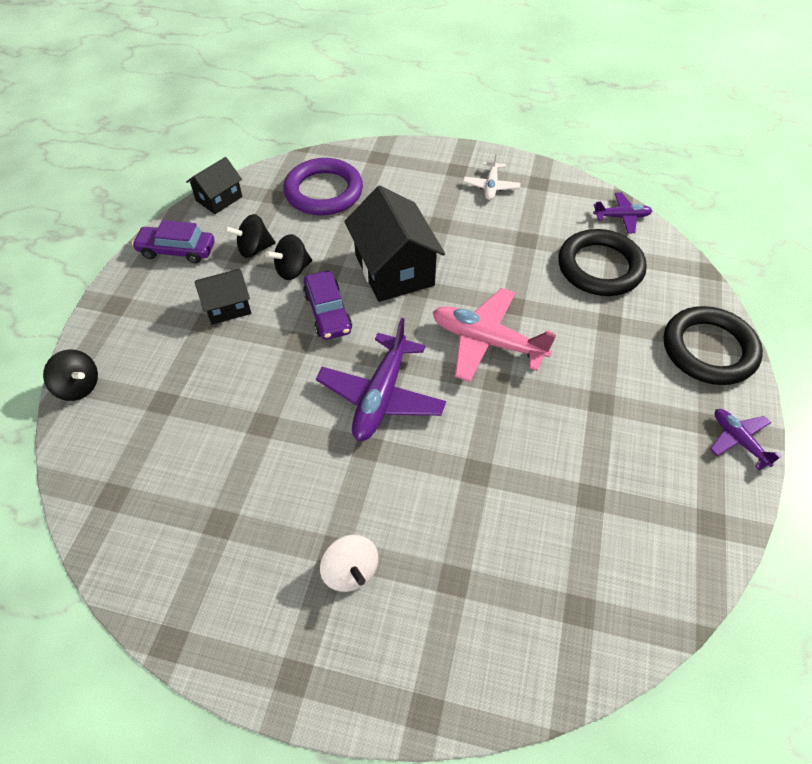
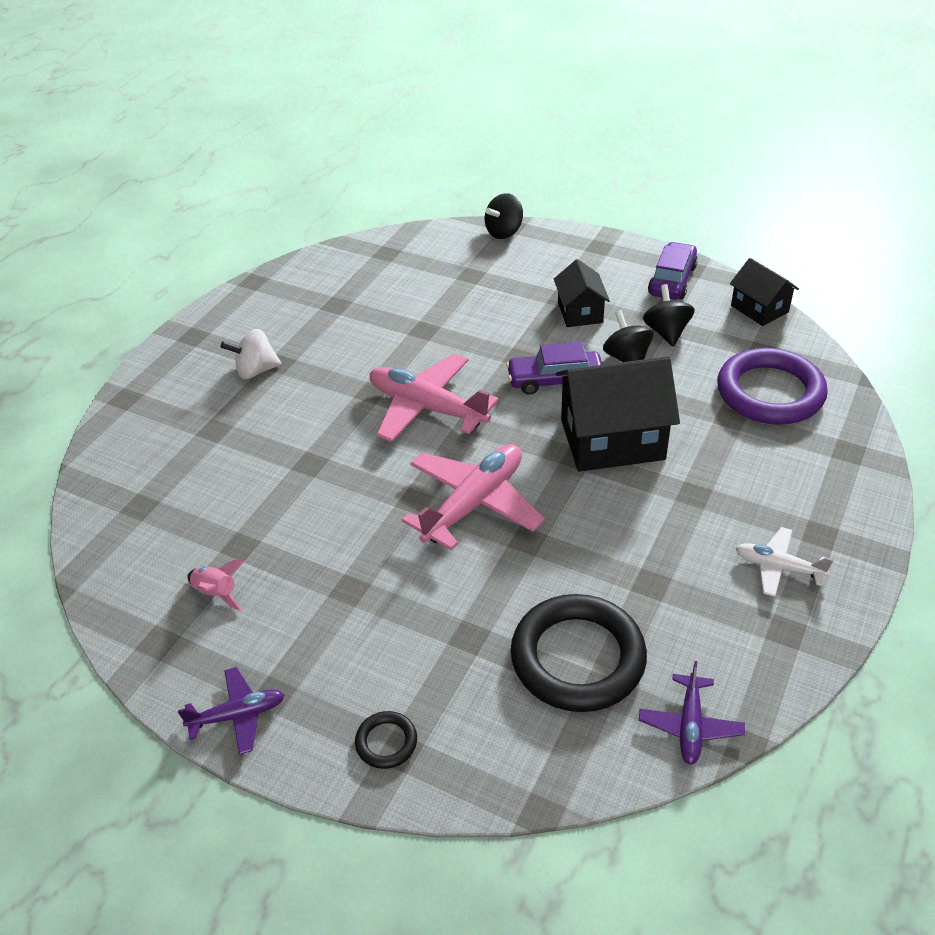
camera: 105 degrees right, 10 degrees down
(381, 396) = (427, 408): purple plane -> pink plane
(646, 496) = (217, 593): none -> pink rocket
(709, 349) = (386, 742): black ring -> black ring, size x0.44

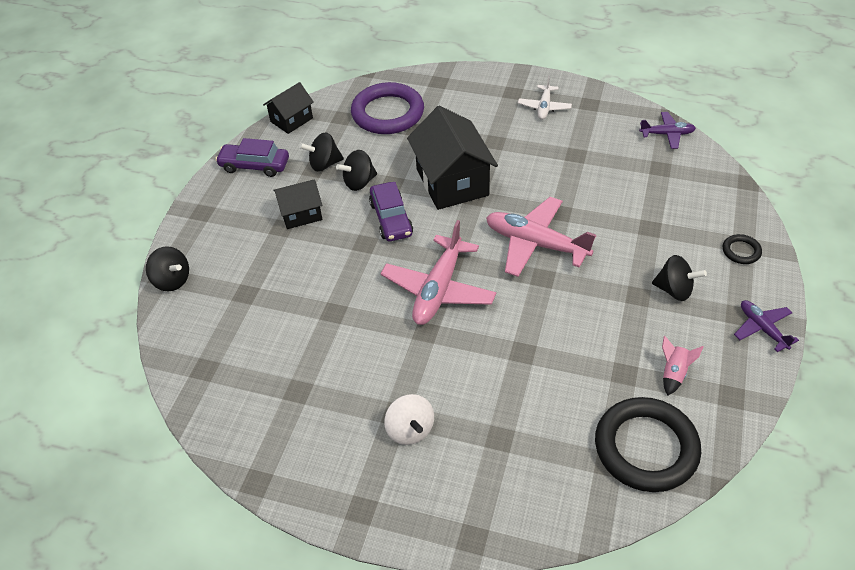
camera: 100 degrees left, 5 degrees up
(343, 632) = (674, 290): none -> black spinning top
(577, 658) = (643, 179): black ring -> black ring (646, 448)

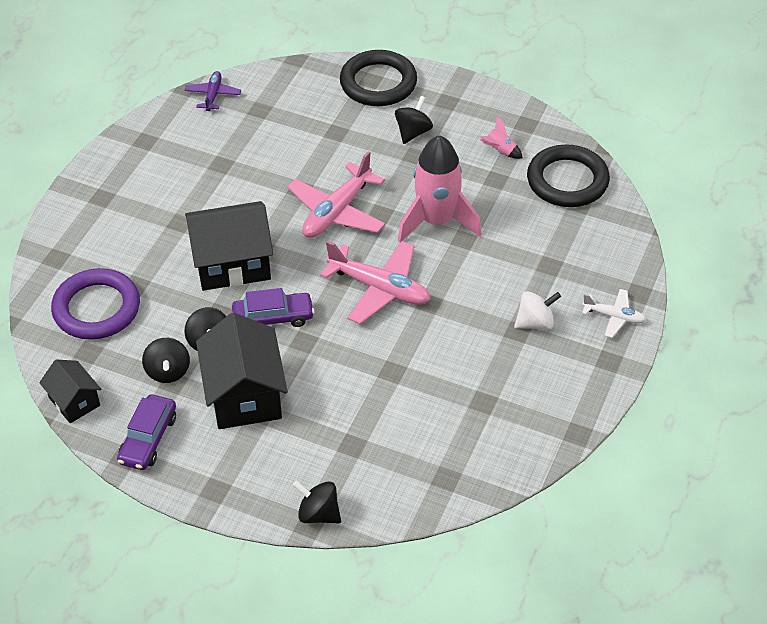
camera: 85 degrees left, 0 degrees up
(172, 280) = (318, 514): black spinning top -> black spinning top turned 105 degrees counterclockwise
(301, 214) = (244, 395): black house -> black house, size x1.79
(543, 325) = (437, 221): none -> pink rocket
(544, 107) = (137, 176): white plane -> white plane (614, 317)
(741, 251) = (378, 83): black ring -> black ring, size x2.29
(762, 328) = (464, 91): purple plane -> none

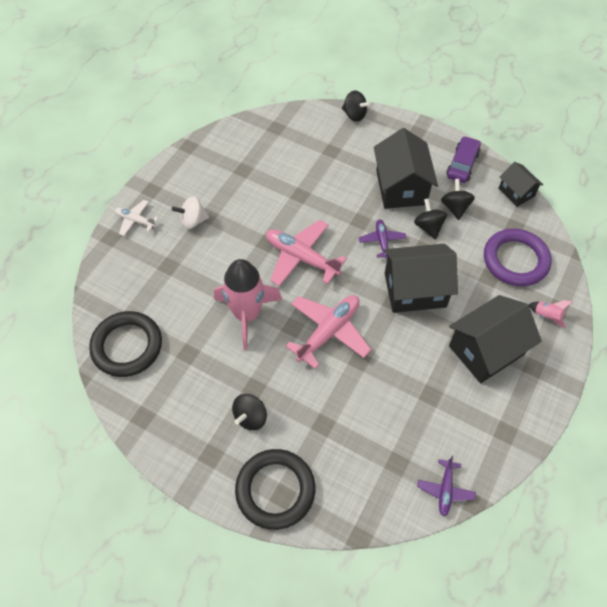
camera: 175 degrees left, 10 degrees up
(153, 209) = (486, 350): none -> black house
(273, 318) = (382, 241): purple car -> purple plane
(500, 151) = (176, 386): pink rocket -> pink rocket (547, 316)

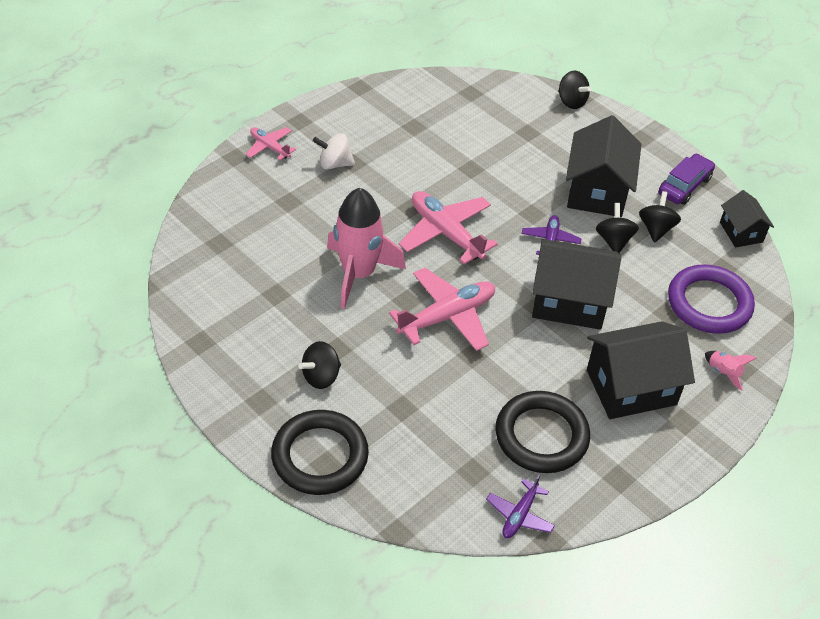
camera: 15 degrees right, 10 degrees down
(127, 346) = (211, 268): black ring -> black ring (541, 436)
(136, 220) = (270, 147): white plane -> pink plane

